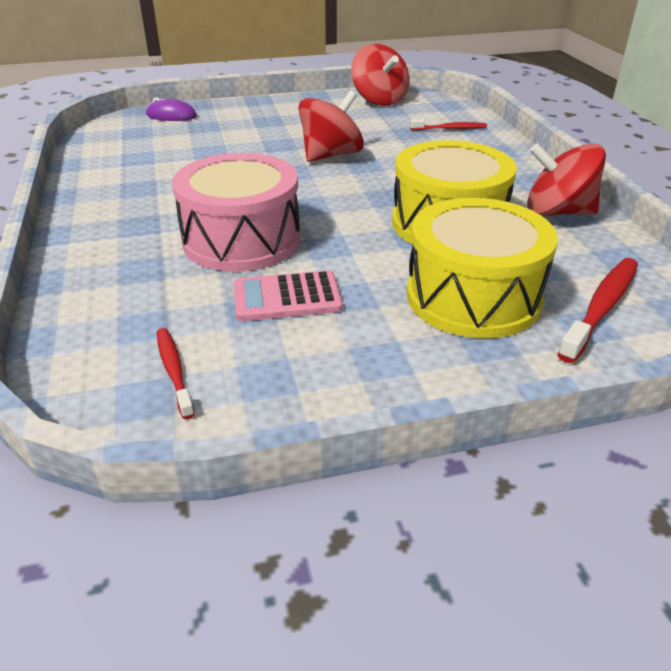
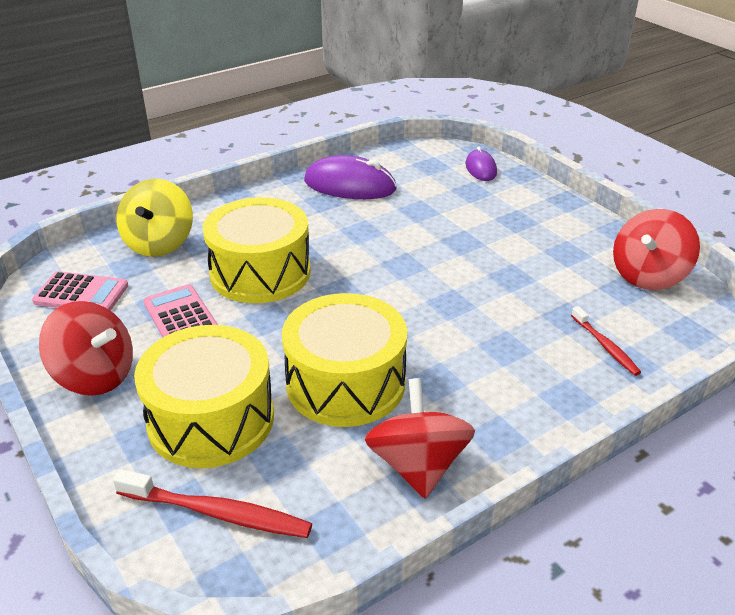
camera: 70 degrees right, 0 degrees up
(112, 297) = (159, 243): none -> yellow spinning top
(124, 171) = (350, 185): none -> purple mouse
(174, 371) = (81, 293): red toothbrush -> pink calculator
(241, 240) = (260, 272): pink drum -> yellow drum
(331, 155) = (458, 277): red spinning top -> red spinning top (95, 376)

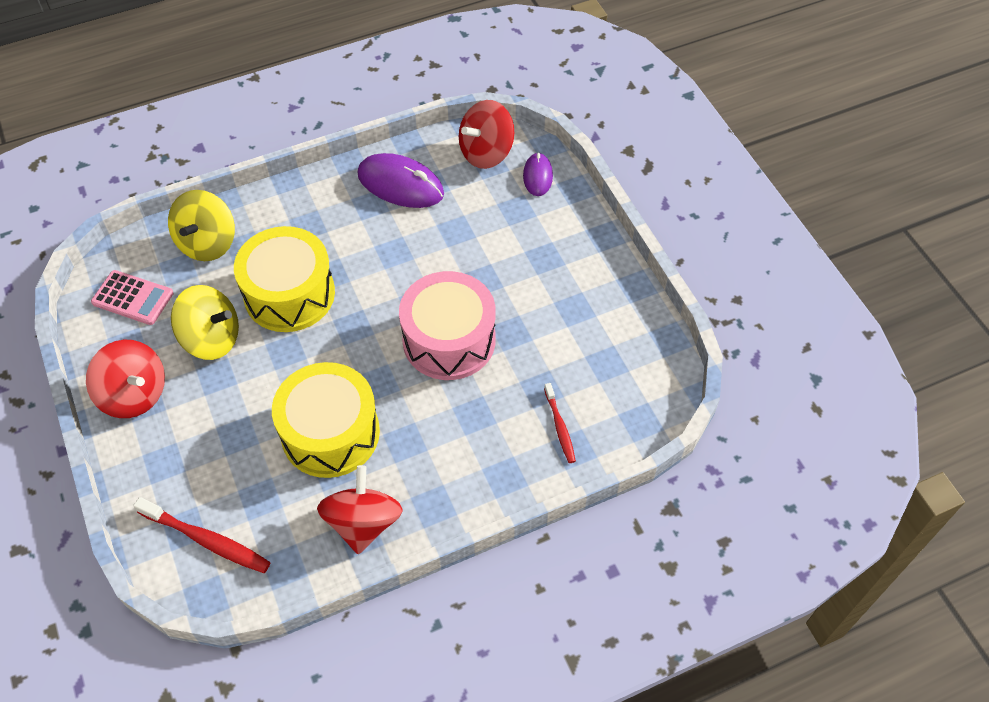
camera: 10 degrees right, 20 degrees up
(180, 317) = (212, 338): pink calculator -> yellow spinning top
(211, 419) = (217, 453): yellow drum -> none
(448, 289) = (449, 340): none -> pink drum
(648, 276) = (636, 349): red spinning top -> red spinning top (486, 152)

